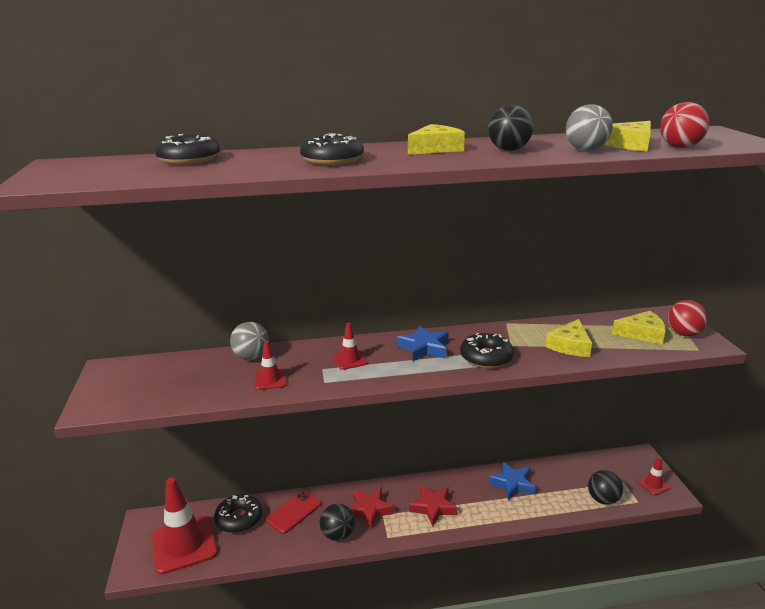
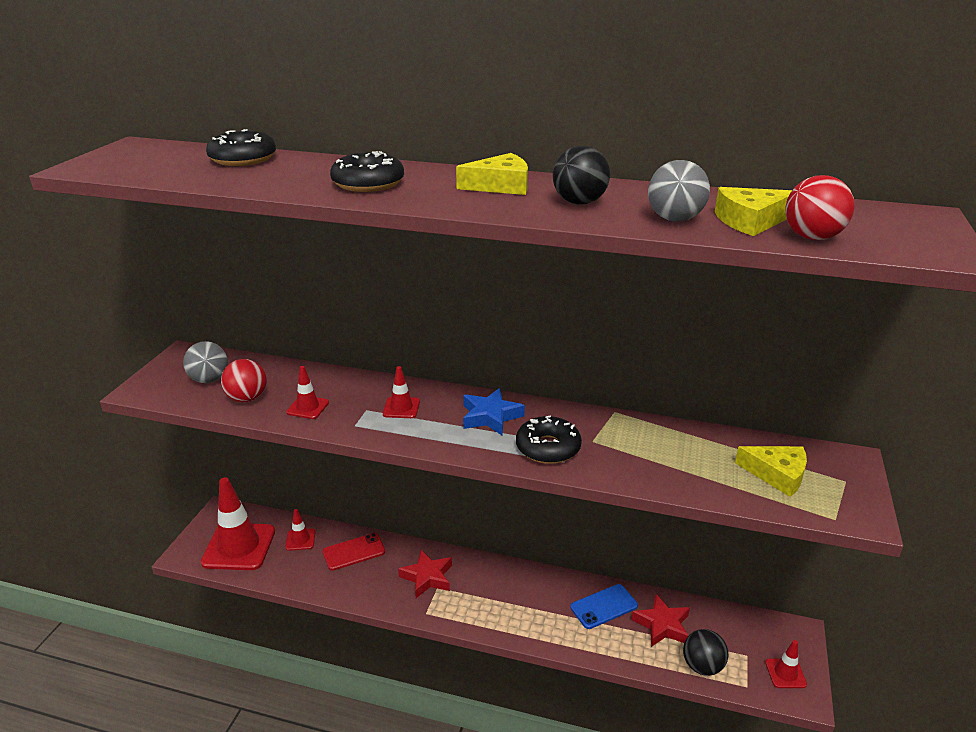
camera: 25 degrees right, 5 degrees up
(239, 519) = (300, 540): black donut -> red traffic cone
(251, 357) = (313, 377): grey ball -> grey ball (209, 380)
(338, 534) = (379, 591): black ball -> none
(433, 507) = (495, 600): red star -> red star (662, 625)
(512, 484) = (604, 607): blue star -> blue phone
(570, 346) = (663, 463): yellow cheese -> none
(683, 334) = (836, 491): red ball -> red ball (247, 398)

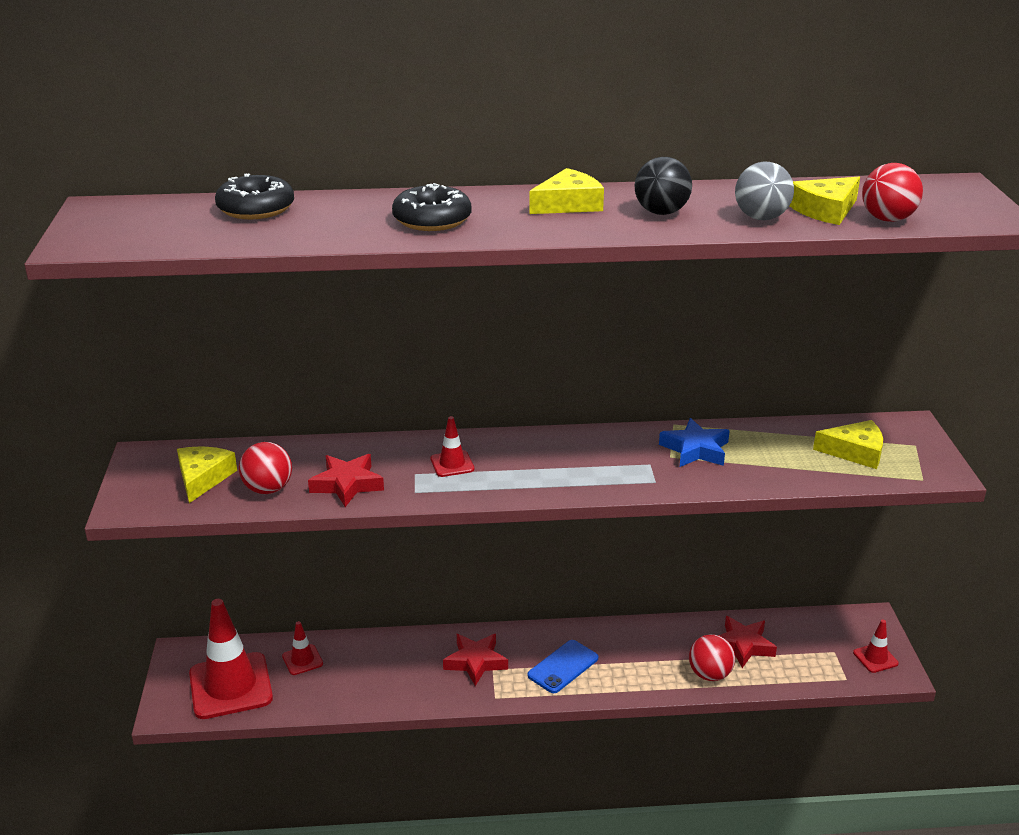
camera: 20 degrees left, 0 degrees up
(209, 380) = (203, 478): grey ball -> yellow cheese
(308, 407) = (347, 484): red traffic cone -> red star
(354, 552) = (375, 657): red phone -> none
(490, 416) = (553, 454): blue star -> blue star (695, 449)
(548, 448) = (631, 472): black donut -> none
(604, 607) = (677, 643): blue phone -> blue phone (563, 667)
(618, 644) = (710, 674): none -> red ball
(702, 666) = (798, 672): black ball -> none

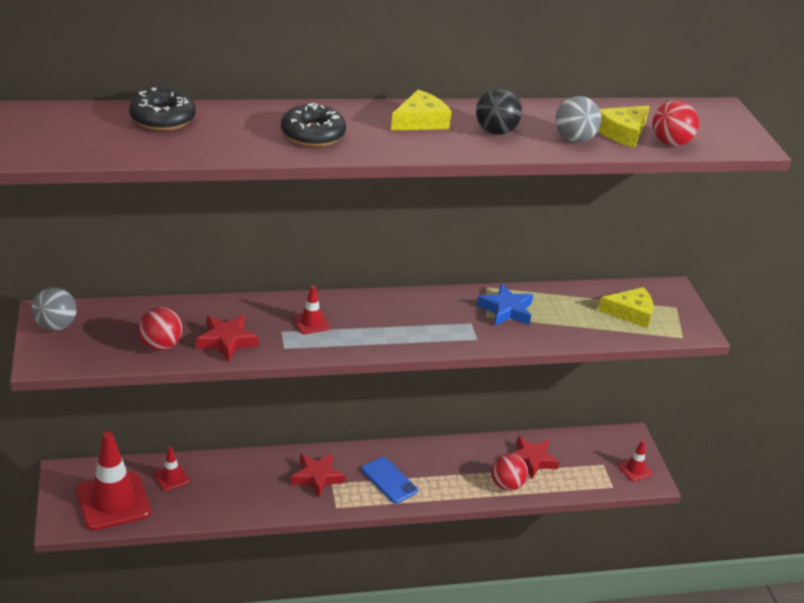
camera: 10 degrees left, 5 degrees up
(151, 468) = (56, 326): none -> grey ball
(203, 478) = (103, 335): yellow cheese -> none
(563, 667) = (389, 480): blue phone -> blue phone turned 75 degrees counterclockwise

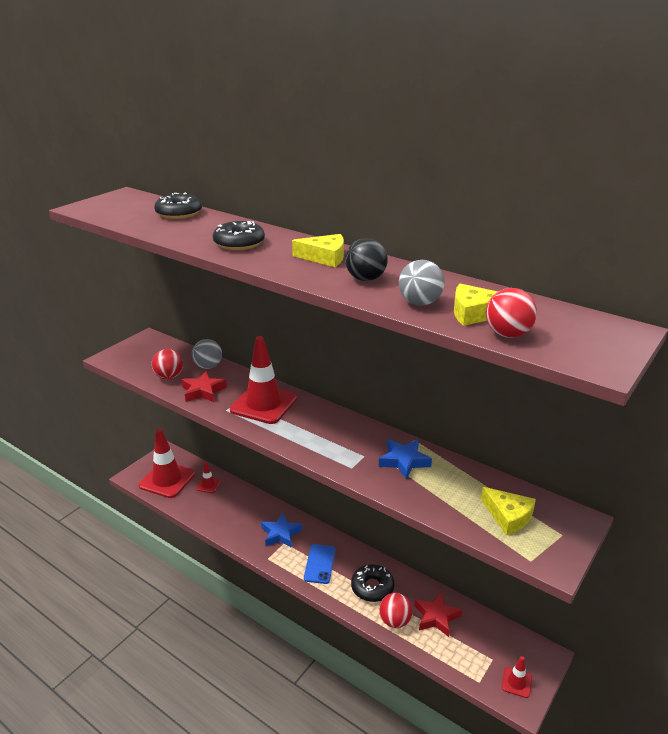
camera: 50 degrees right, 5 degrees down
(56, 326) = (142, 345): grey ball -> grey ball (208, 366)
(311, 322) = (263, 404): red traffic cone -> red traffic cone, size x2.17
(317, 477) = (280, 534): red star -> blue star
(457, 470) = (372, 587): none -> black donut

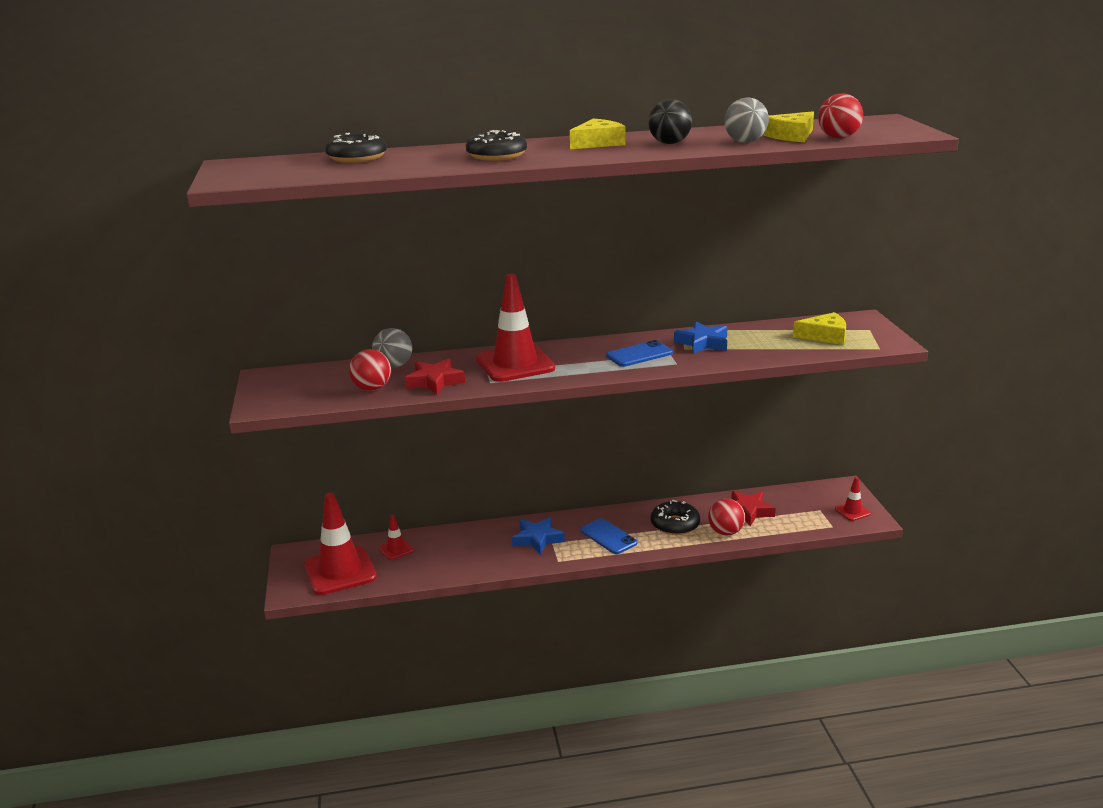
camera: 45 degrees left, 5 degrees down
(344, 444) = (639, 354): none -> blue phone

